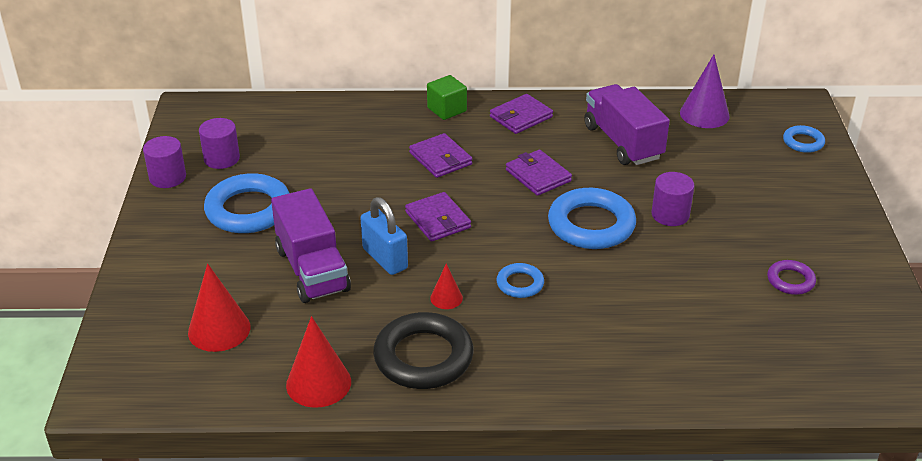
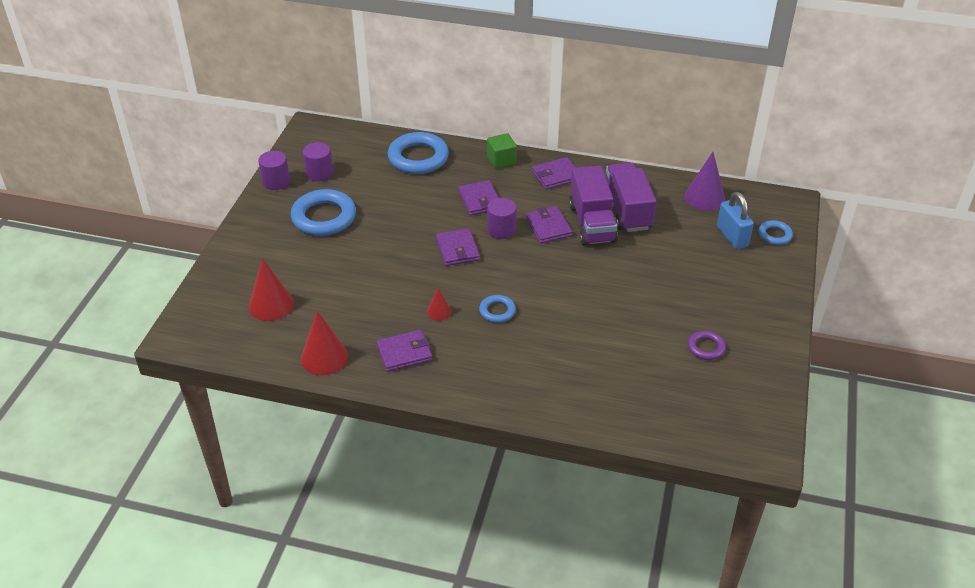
camera: 15 degrees right, 5 degrees up
(312, 270) = (351, 272): purple truck -> purple truck (592, 223)
(385, 259) = (406, 273): blue padlock -> blue padlock (732, 236)
(423, 357) = (404, 353): black ring -> purple wallet
(591, 225) = (571, 274): blue ring -> blue ring (418, 158)
(670, 215) = (636, 277): purple cylinder -> purple cylinder (501, 230)

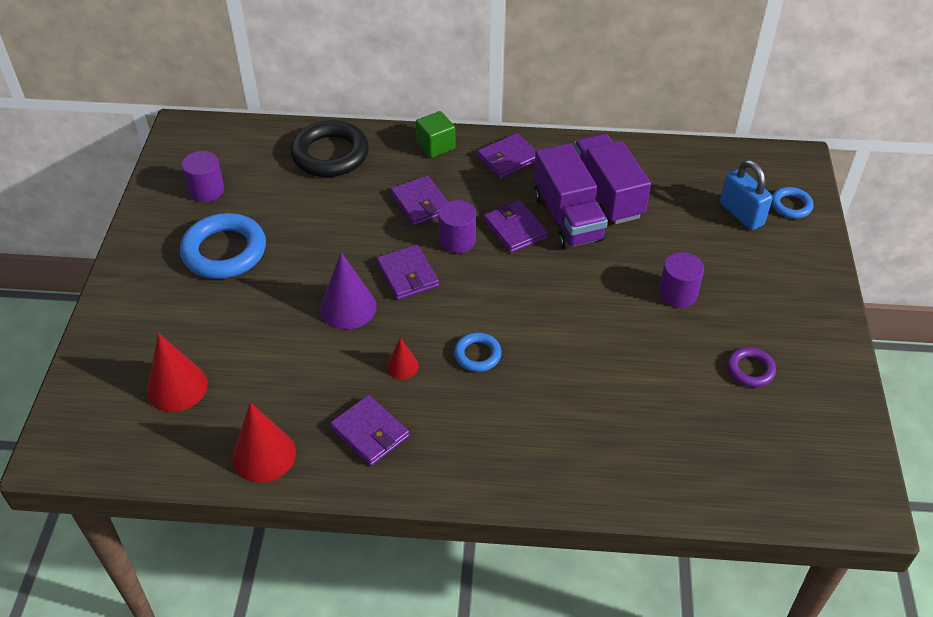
camera: 10 degrees left, 5 degrees up
(276, 182) = (151, 209): purple cylinder -> purple cylinder (677, 293)
(404, 353) = (370, 433): purple wallet -> purple wallet turned 75 degrees clockwise
(418, 158) = (330, 154): blue ring -> black ring
(704, 197) = (695, 166): purple cone -> purple cone (348, 307)

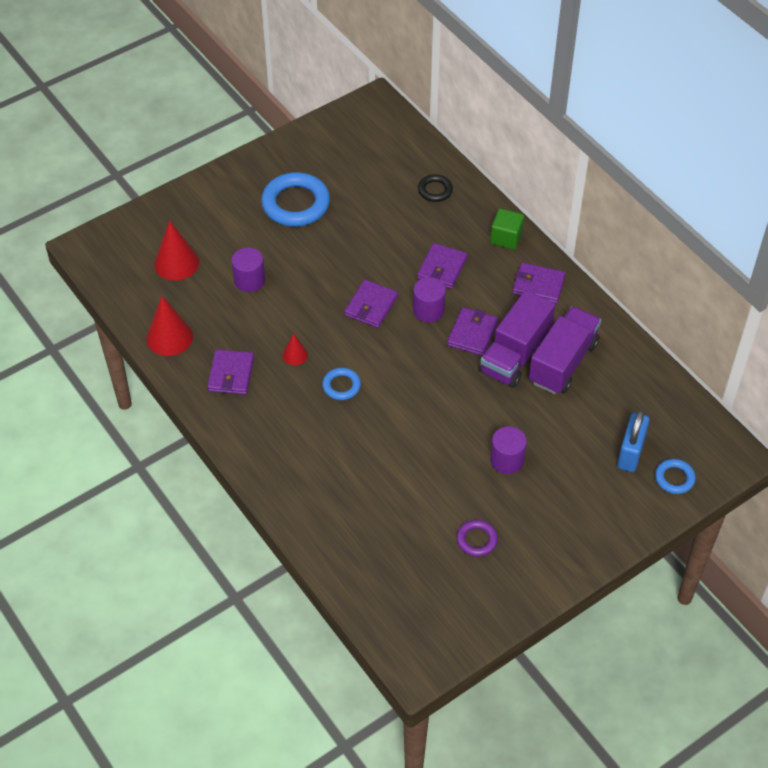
camera: 50 degrees right, 5 degrees up
(206, 190) = (336, 156): purple cylinder -> purple cylinder (249, 280)
(330, 154) = (435, 190): black ring -> black ring, size x0.51
(348, 307) = (313, 296): purple cone -> none

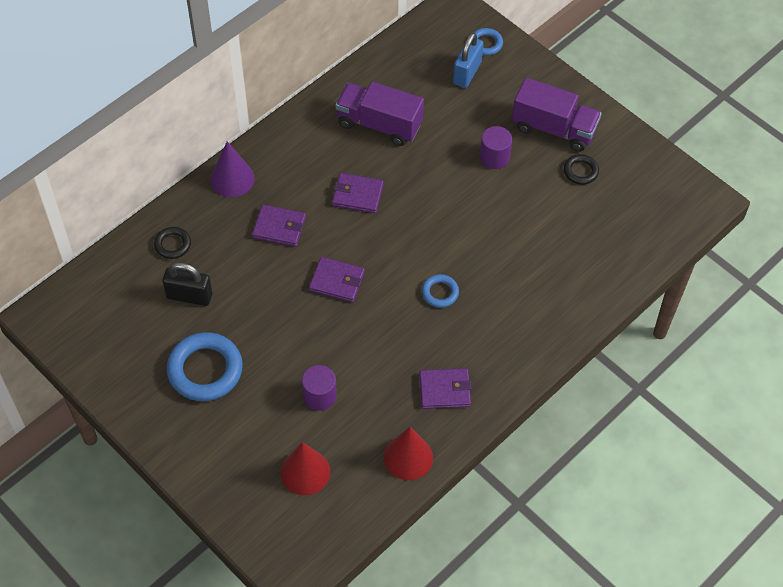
camera: 100 degrees left, 5 degrees up
(295, 355) = (410, 338): red cone -> none
(376, 198) = (189, 296): none -> black padlock
(428, 310) = (335, 233): purple cylinder -> none
(476, 540) = (580, 171): purple ring -> black ring
(506, 238) = (232, 179): green cube -> purple cone
(515, 355) = (377, 160): purple truck -> purple truck (553, 128)
(538, 285) = (290, 149): purple wallet -> none
(630, 453) = (467, 73): blue padlock -> blue padlock turned 75 degrees counterclockwise

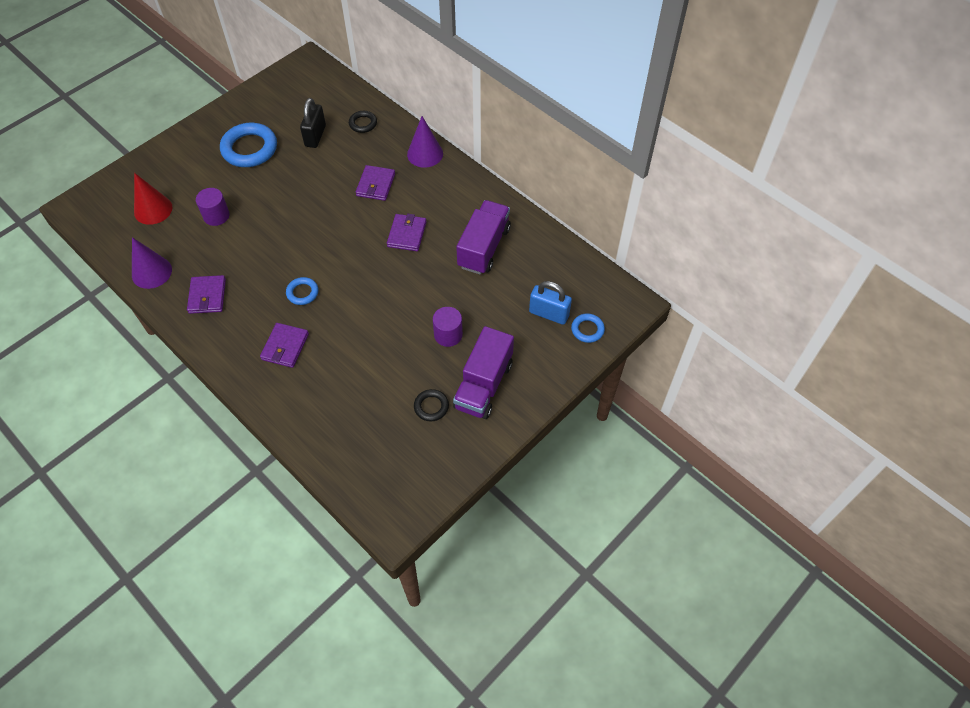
camera: 90 degrees right, 0 degrees up
(337, 281) = (320, 223): purple wallet -> purple wallet (285, 347)
(408, 457) = (151, 272): red cone -> purple cone

